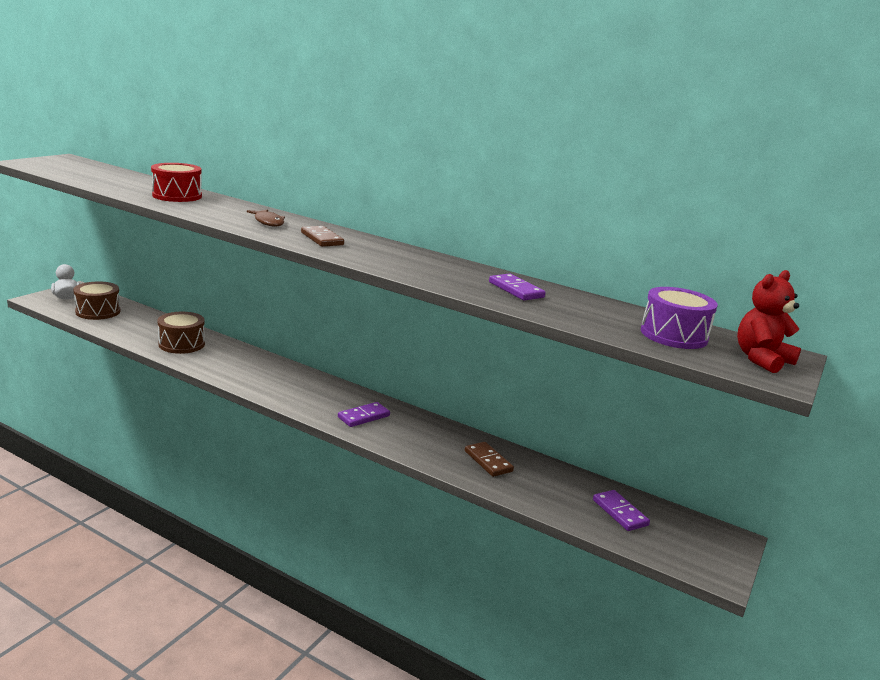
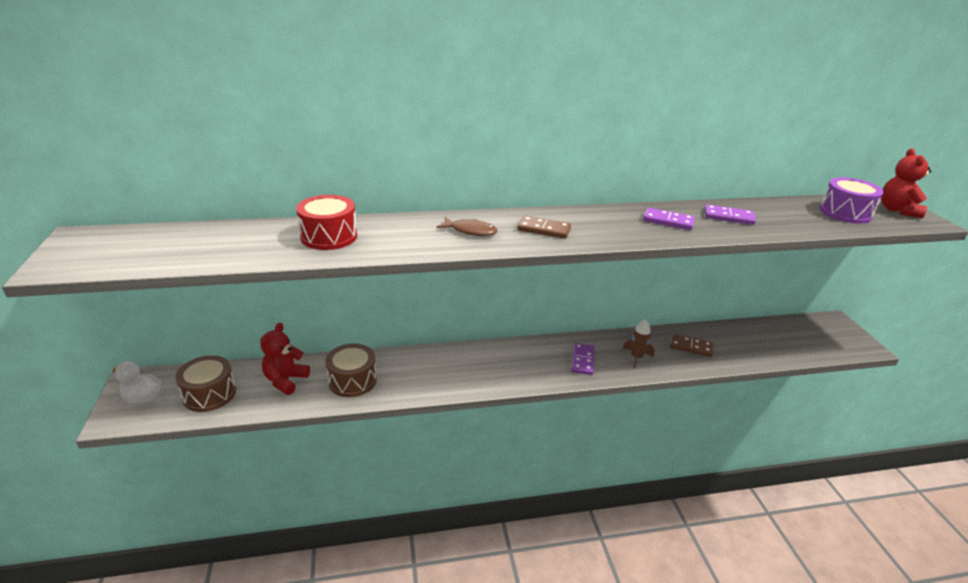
camera: 40 degrees left, 10 degrees up
(146, 325) = (285, 380): none -> red teddy bear
(416, 439) = (636, 357): none -> brown rocket
(620, 512) = (786, 338): purple domino -> purple domino (668, 221)

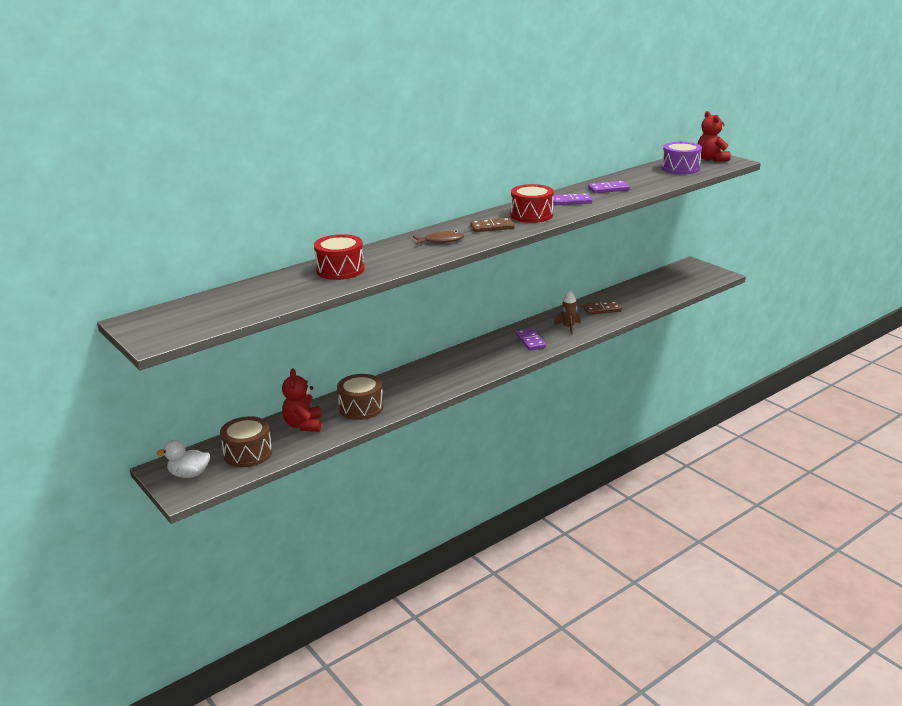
camera: 25 degrees left, 5 degrees down
(604, 226) = (531, 215): none -> red drum

